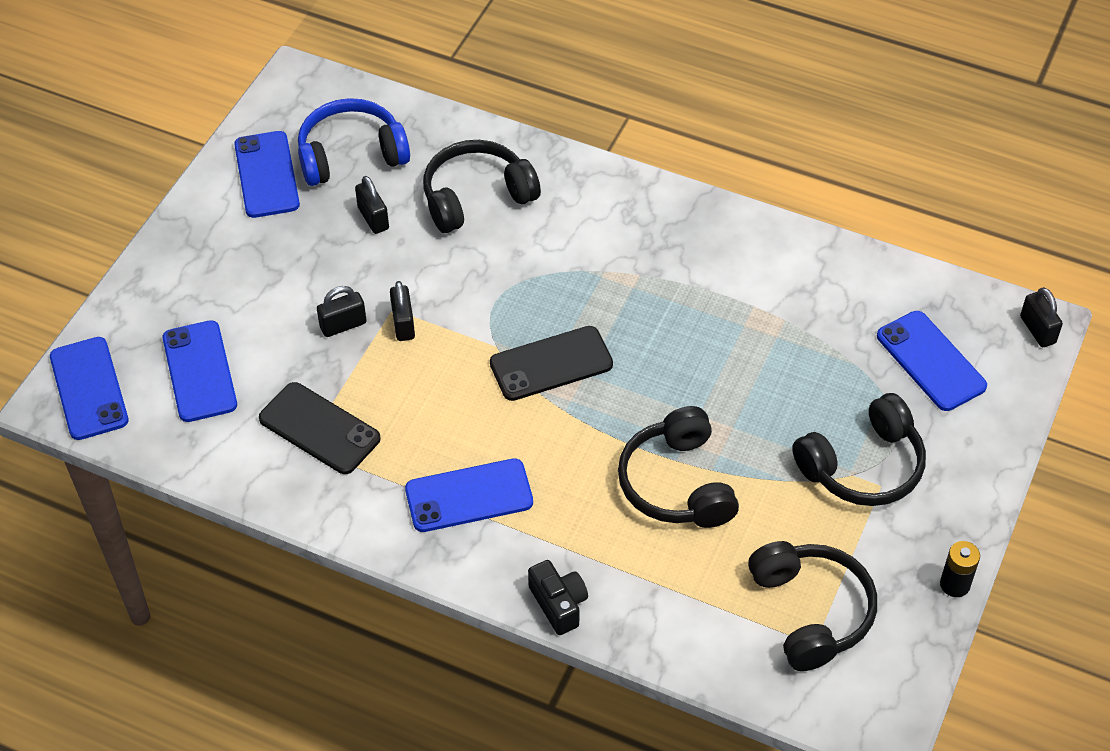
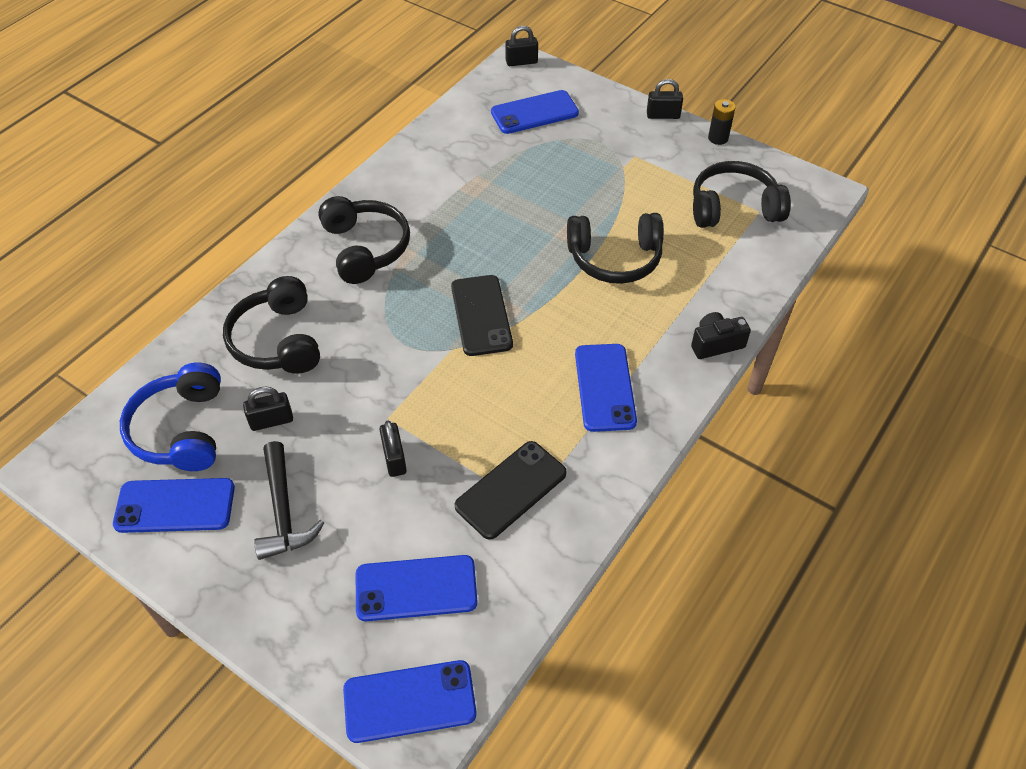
camera: 80 degrees left, 0 degrees up
(271, 253) = (283, 511): none -> black hammer
(403, 324) = (407, 412): black padlock -> black padlock (663, 115)
(863, 466) = (616, 161): black headphones -> black headphones (365, 248)

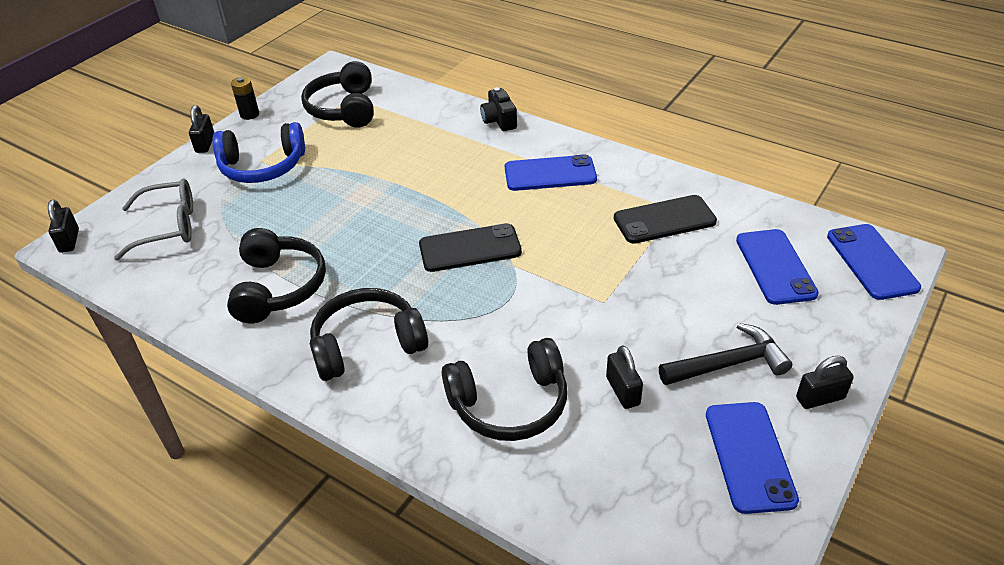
camera: 90 degrees left, 10 degrees down
(181, 430) = (650, 472): blue headphones -> blue headphones (262, 167)
(394, 458) = (649, 292): black padlock -> black padlock (820, 398)
(511, 489) = (664, 220): black phone -> black phone turned 60 degrees counterclockwise
(534, 113) = (169, 227): blue phone -> grey glasses
(615, 258) = (399, 170): black headphones -> black headphones (278, 287)

